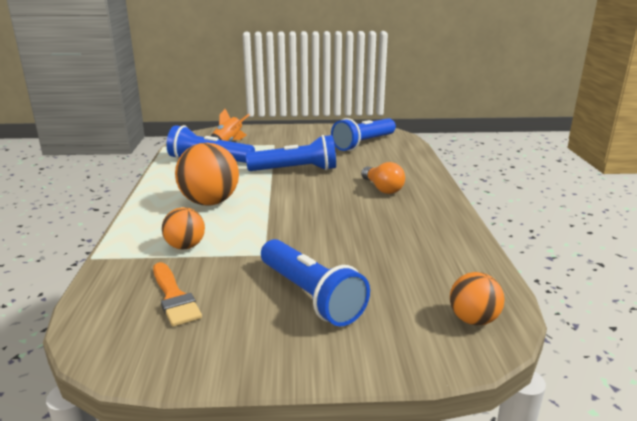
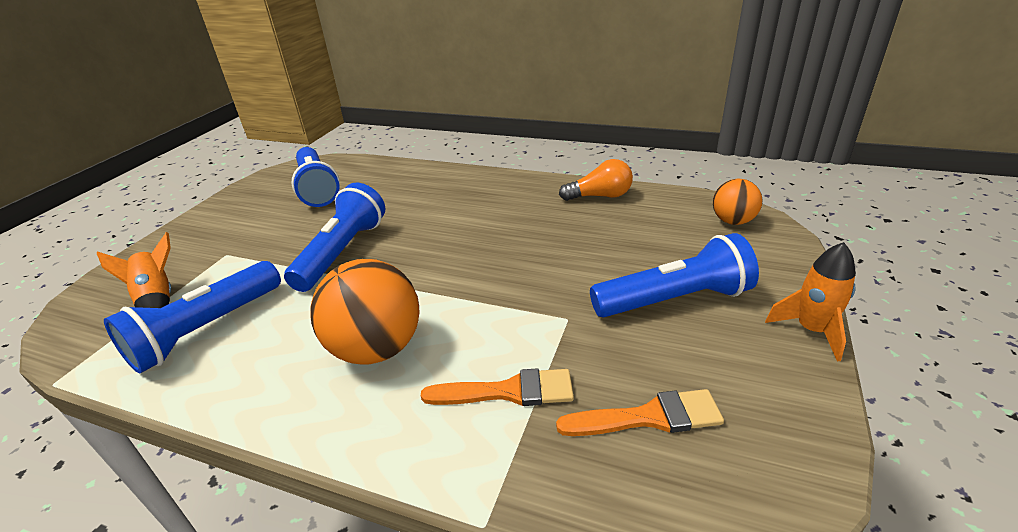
camera: 65 degrees left, 10 degrees up
(185, 246) = (508, 391): orange ball -> orange brush
(302, 373) = (811, 330): none -> orange rocket
(382, 188) = (456, 205): orange light bulb -> orange light bulb (600, 196)

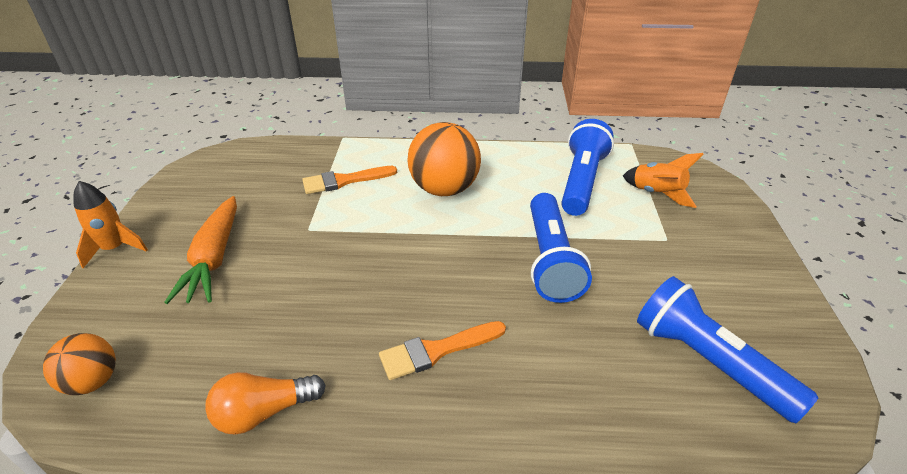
camera: 160 degrees right, 5 degrees up
(648, 417) = (258, 182): orange brush -> orange brush (436, 351)
(674, 300) = (214, 258): blue flashlight -> orange carrot

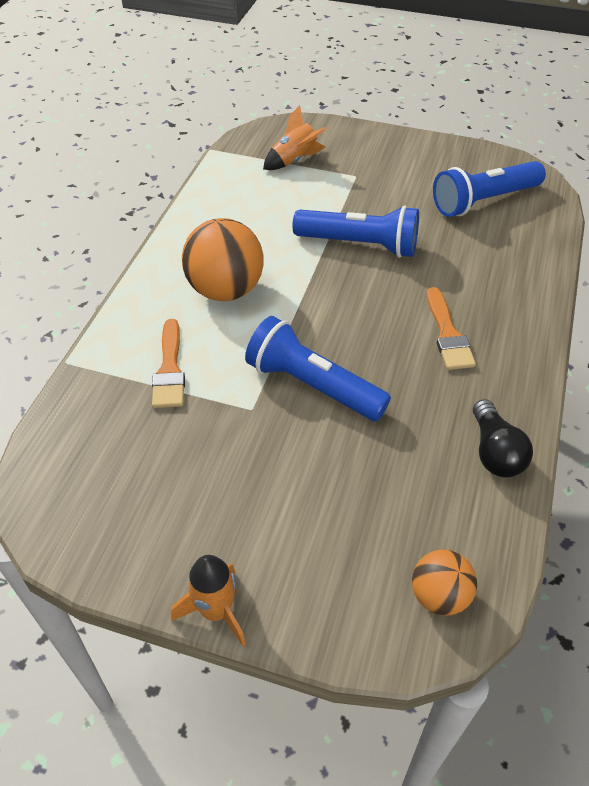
camera: 75 degrees left, 10 degrees up
(214, 258) = (273, 497): orange carrot -> none
(264, 412) = (495, 452): orange light bulb -> black light bulb
(582, 181) = (256, 196): blue flashlight -> blue flashlight (312, 385)

